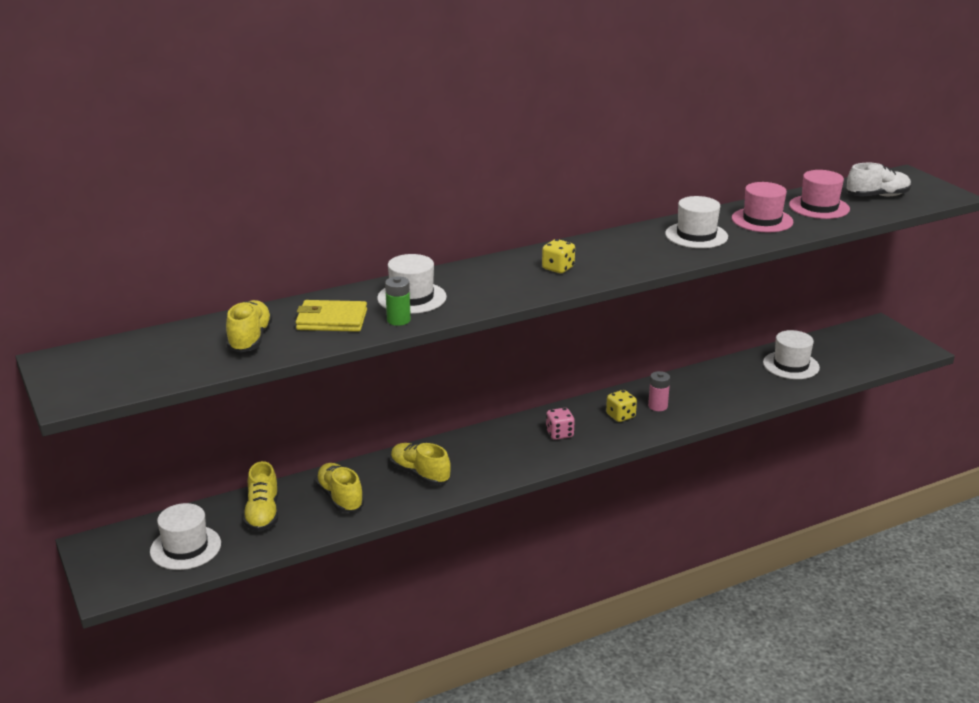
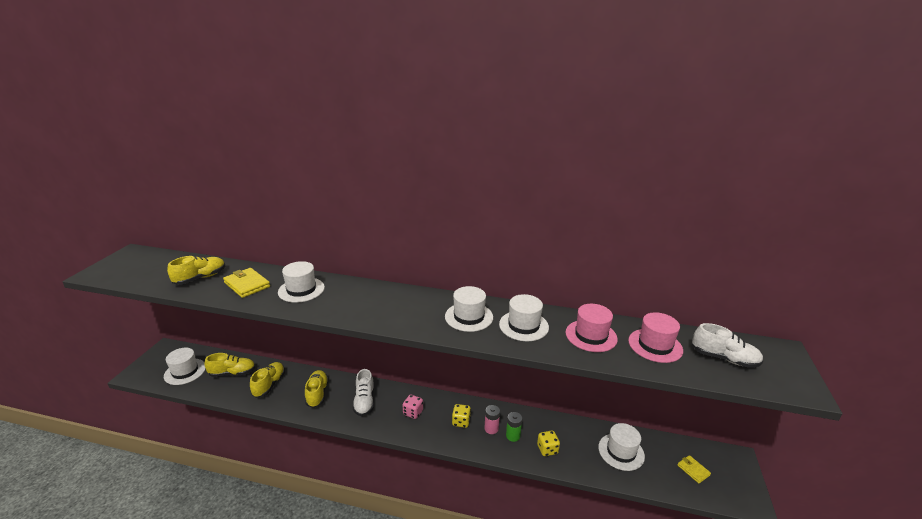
camera: 40 degrees right, 0 degrees up
(263, 514) = (232, 373): yellow shoe -> yellow shoe turned 135 degrees counterclockwise
(398, 320) = (269, 300): green battery -> green battery (513, 436)
(489, 452) = (364, 401): none -> white shoe
(558, 268) = (401, 308): yellow dice -> yellow dice (547, 449)
(636, 248) = (469, 317): none -> white hat
(859, 349) = (693, 470): none -> yellow wallet

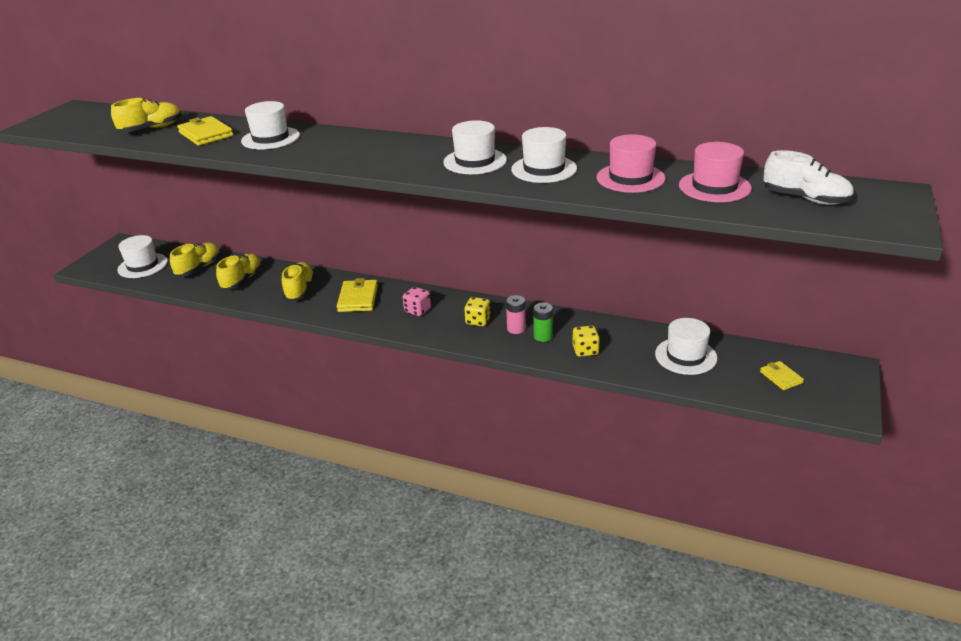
camera: 10 degrees right, 5 degrees up
(232, 373) = (199, 268): yellow shoe -> yellow shoe turned 60 degrees counterclockwise
(364, 401) = (358, 298): white shoe -> yellow wallet

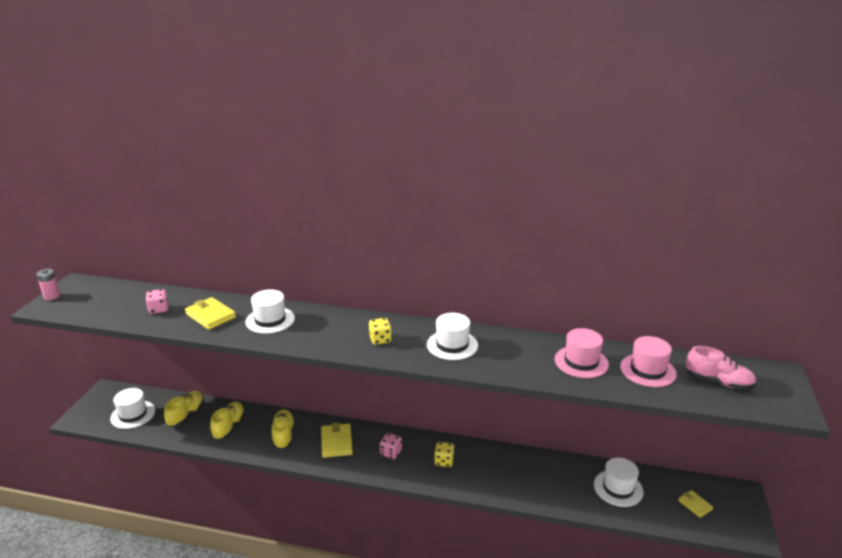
camera: 10 degrees left, 5 degrees down
(152, 129) = (159, 309): yellow shoe -> pink dice
(516, 328) = (477, 467): pink battery -> pink battery (52, 296)
(543, 336) = (501, 474): green battery -> none
(544, 169) = (510, 353): white hat -> none
(585, 351) = (538, 487): yellow dice -> yellow dice (380, 339)
(805, 199) = (718, 382): white shoe -> pink shoe

